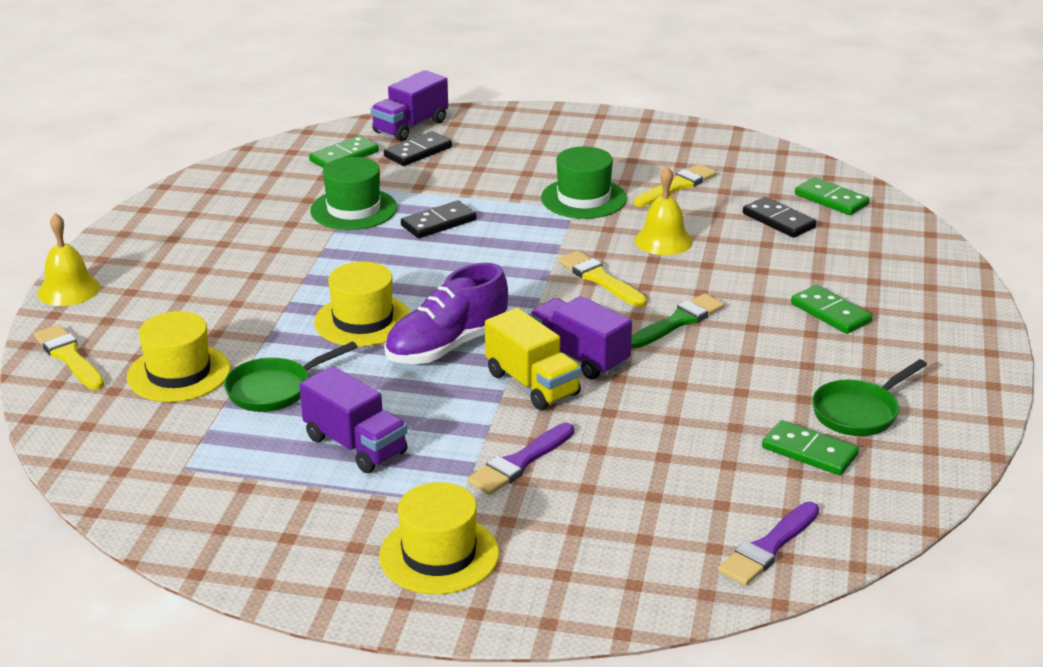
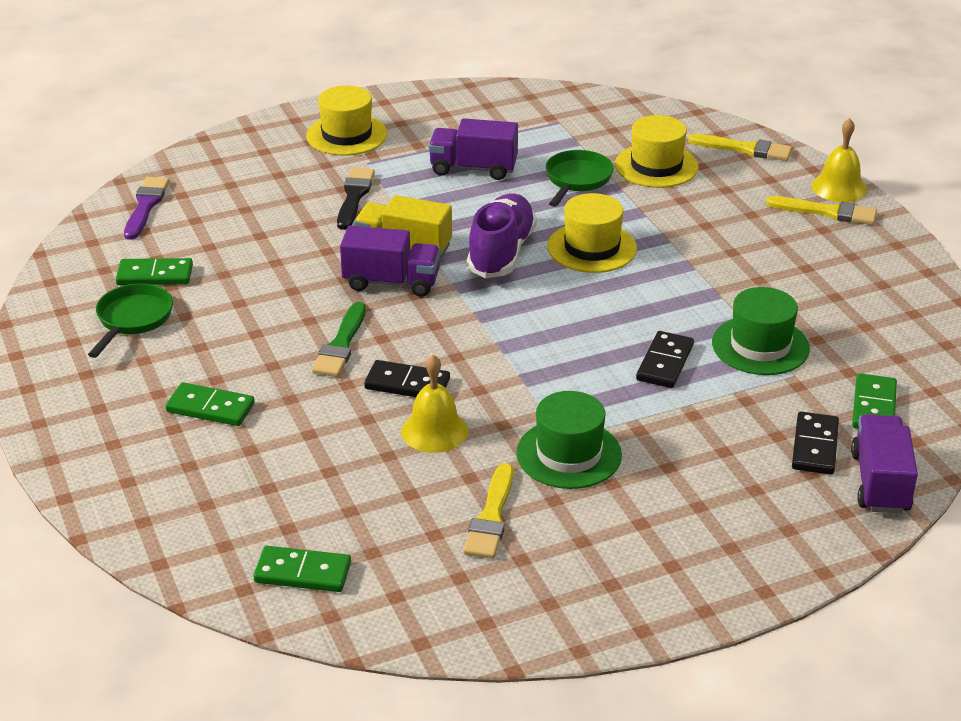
camera: 145 degrees right, 5 degrees up
(520, 462) = (354, 197): purple brush -> black brush
(600, 279) = (449, 361): yellow brush -> yellow brush (827, 212)
(779, 220) = (339, 510): black domino -> black domino (407, 384)

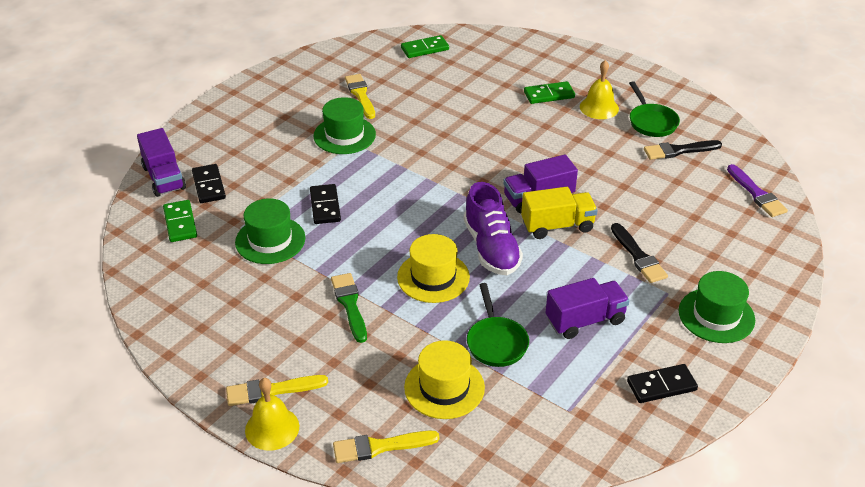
camera: 150 degrees right, 5 degrees up
(155, 275) = (679, 150): green domino -> black brush
(341, 344) = (523, 149): green brush -> green brush (350, 305)
(346, 135) = (716, 315): yellow hat -> green hat
(407, 384) = (463, 141): black domino -> black domino (661, 385)
(434, 431) = (424, 123): yellow bell -> yellow bell (599, 107)

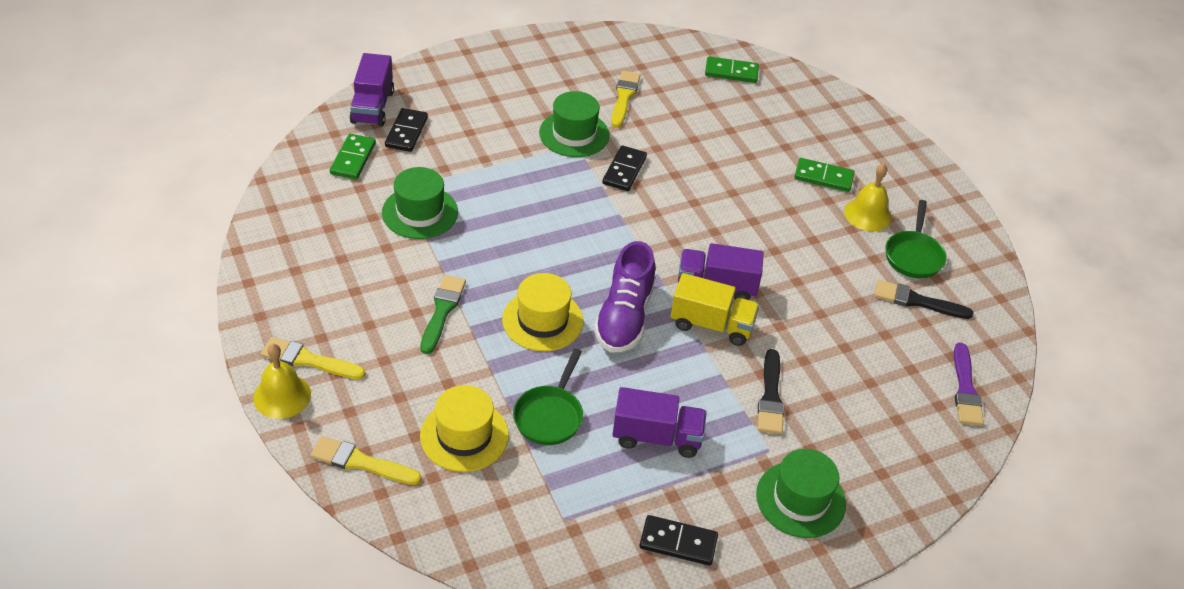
camera: 25 degrees right, 5 degrees up
(325, 206) = (497, 200): black domino -> black domino (624, 170)

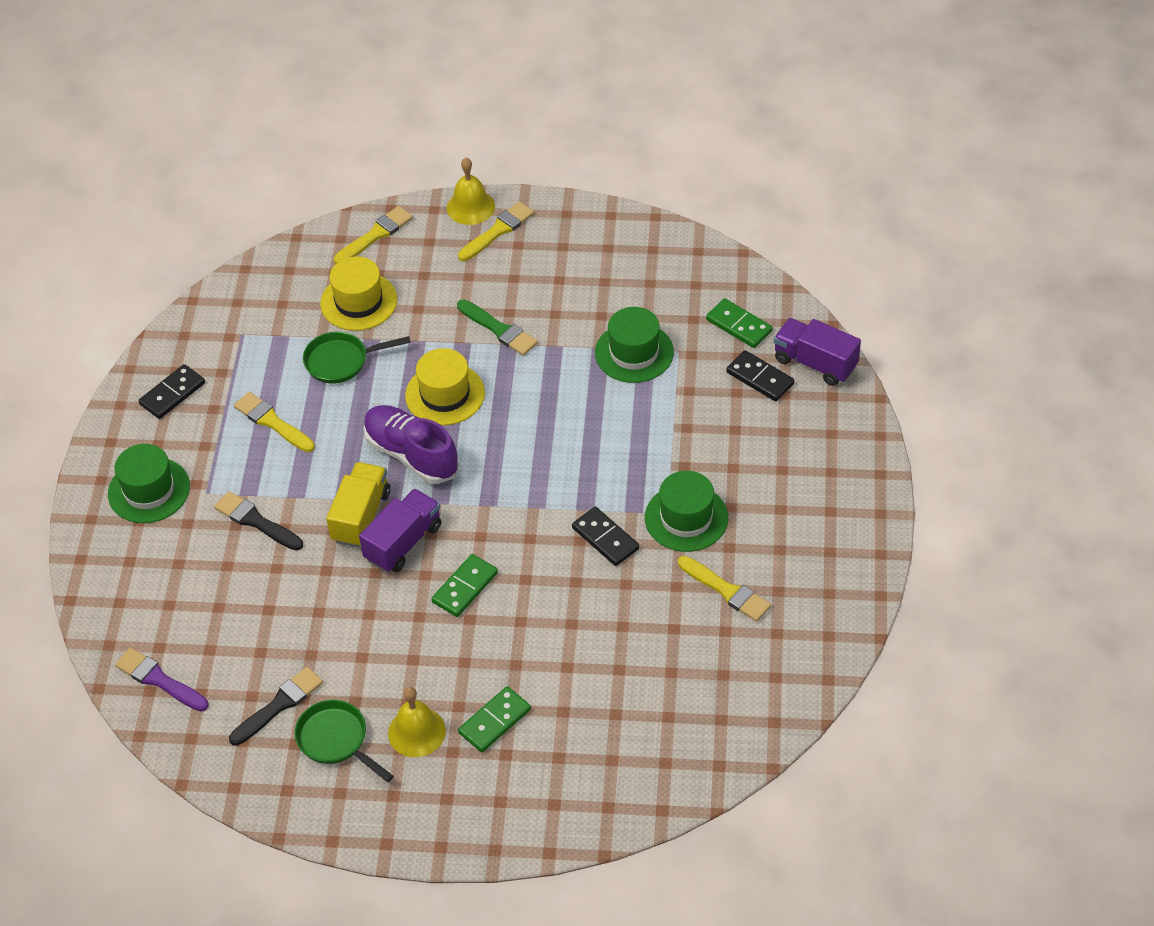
camera: 125 degrees right, 5 degrees up
(550, 415) = (341, 361): green pan -> green pan turned 60 degrees counterclockwise
(657, 437) = (272, 422): purple truck -> yellow brush
(711, 325) = (361, 516): yellow truck -> yellow truck turned 150 degrees clockwise
(731, 72) = (721, 723): green domino -> green domino (465, 587)

